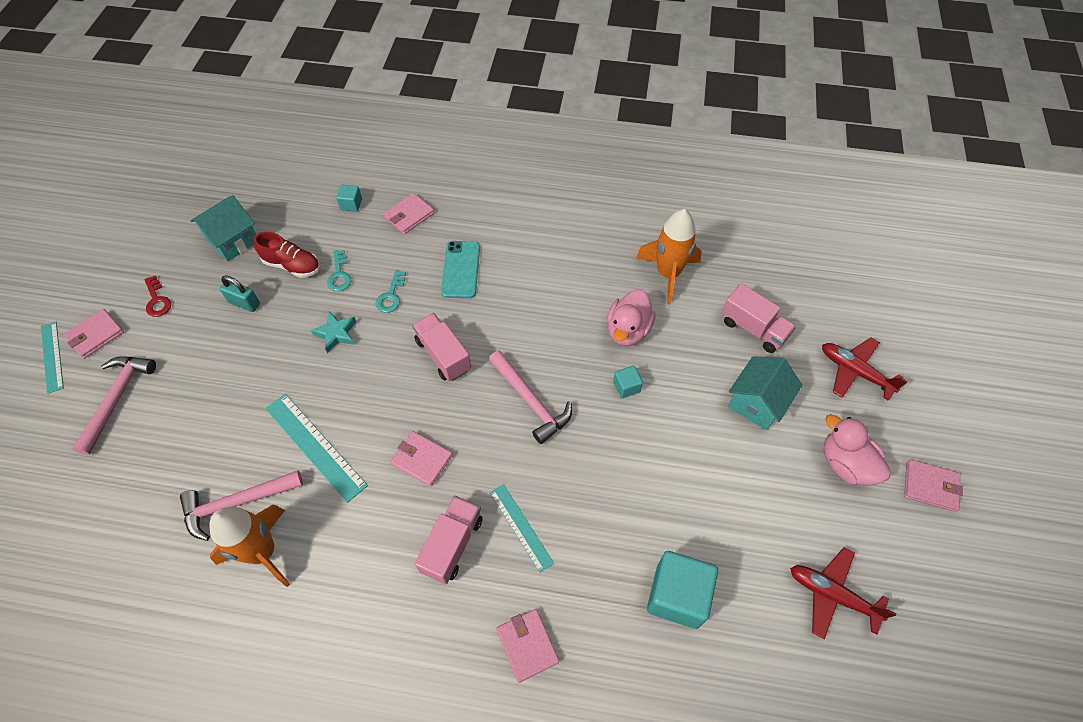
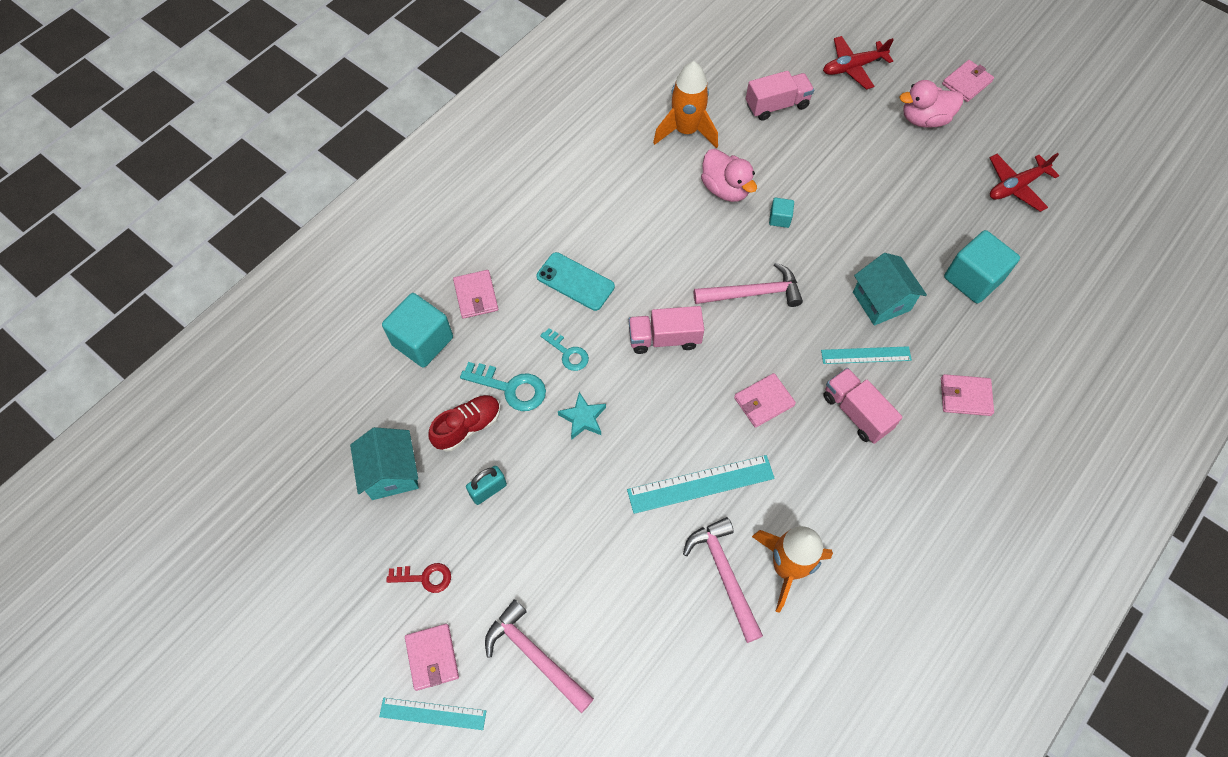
camera: 60 degrees left, 5 degrees up
(236, 503) = (724, 574): pink hammer -> pink hammer turned 150 degrees clockwise
(339, 274) = (510, 388): turquoise key -> turquoise key, size x1.51
(351, 204) = (422, 341): turquoise cube -> turquoise cube, size x2.10
(756, 403) = (844, 142): turquoise house -> turquoise house (881, 301)

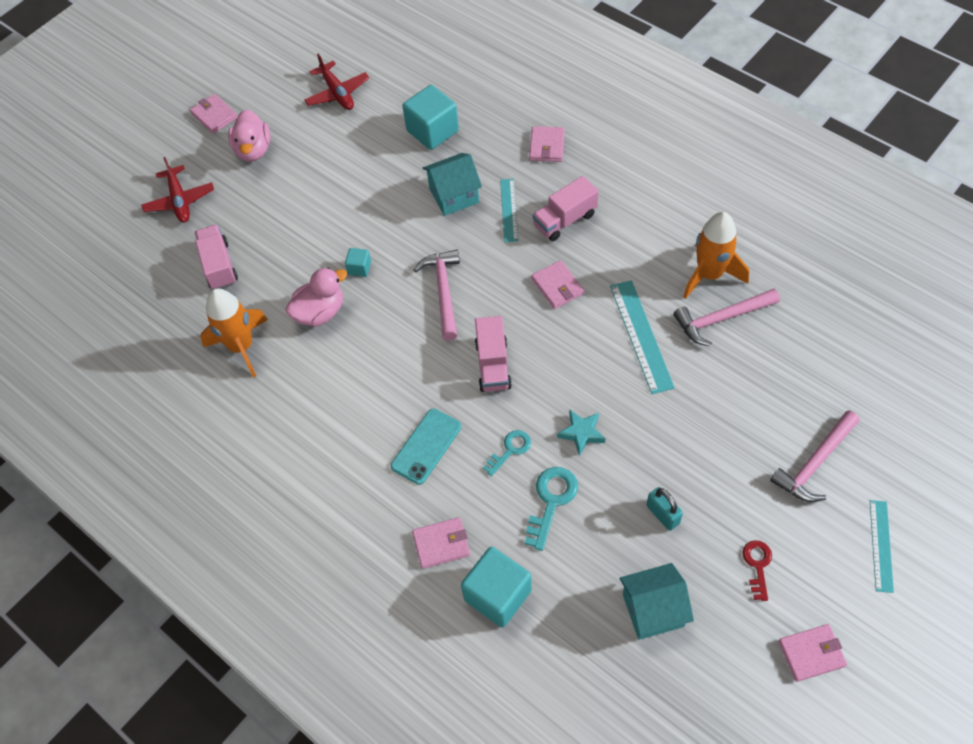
camera: 85 degrees left, 5 degrees down
(432, 657) = (831, 551): pink wallet -> pink wallet (811, 653)
(468, 427) = (597, 539): red shoe -> none

